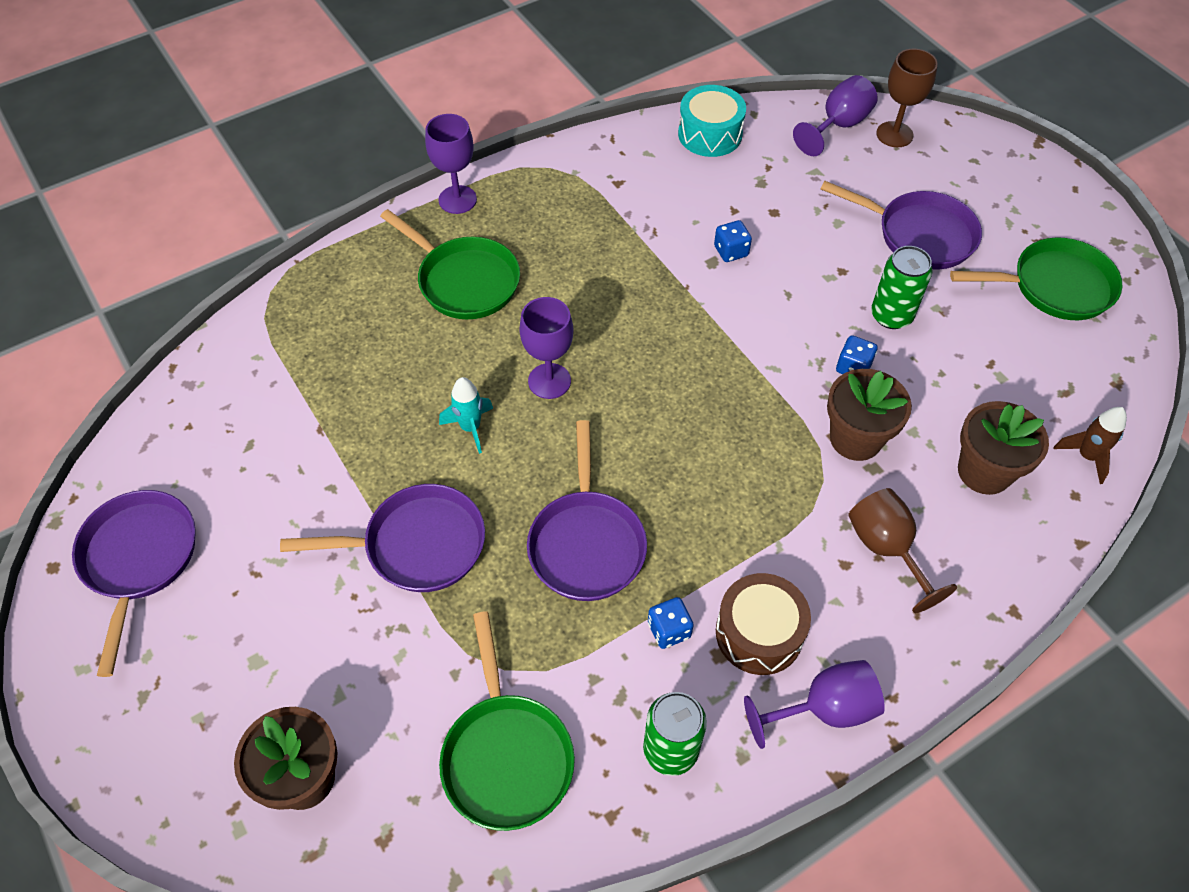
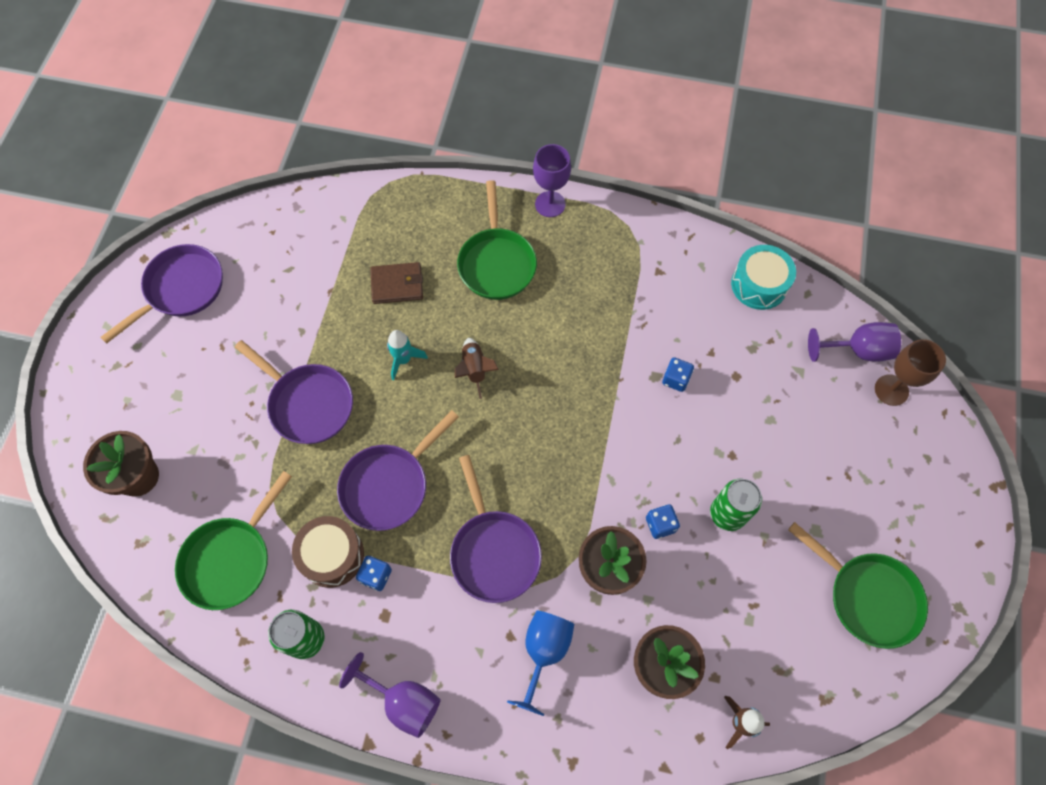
camera: 45 degrees right, 10 degrees up
(386, 371) = (397, 285): none -> brown wallet
(549, 381) = (474, 369): purple goblet -> brown rocket
(759, 633) = (419, 625): brown drum -> brown drum (332, 555)
(886, 549) = (544, 652): brown goblet -> blue goblet
(919, 235) = (816, 477): purple pan -> purple pan (493, 552)

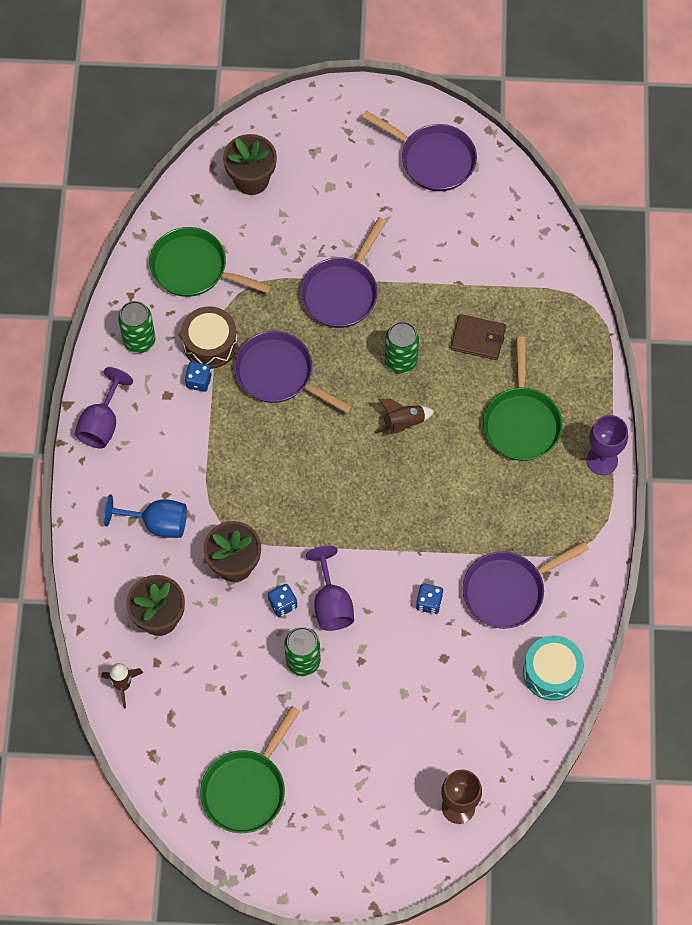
camera: 80 degrees right, 0 degrees up
(397, 285) = (478, 338): brown wallet -> brown wallet turned 60 degrees counterclockwise
(403, 360) = (401, 361): turquoise rocket -> green can
(493, 552) = (234, 469): purple pan -> purple pan (508, 590)
(496, 263) = (521, 422): green pan -> green pan turned 75 degrees counterclockwise
(857, 350) = (496, 773): purple goblet -> purple goblet (331, 603)

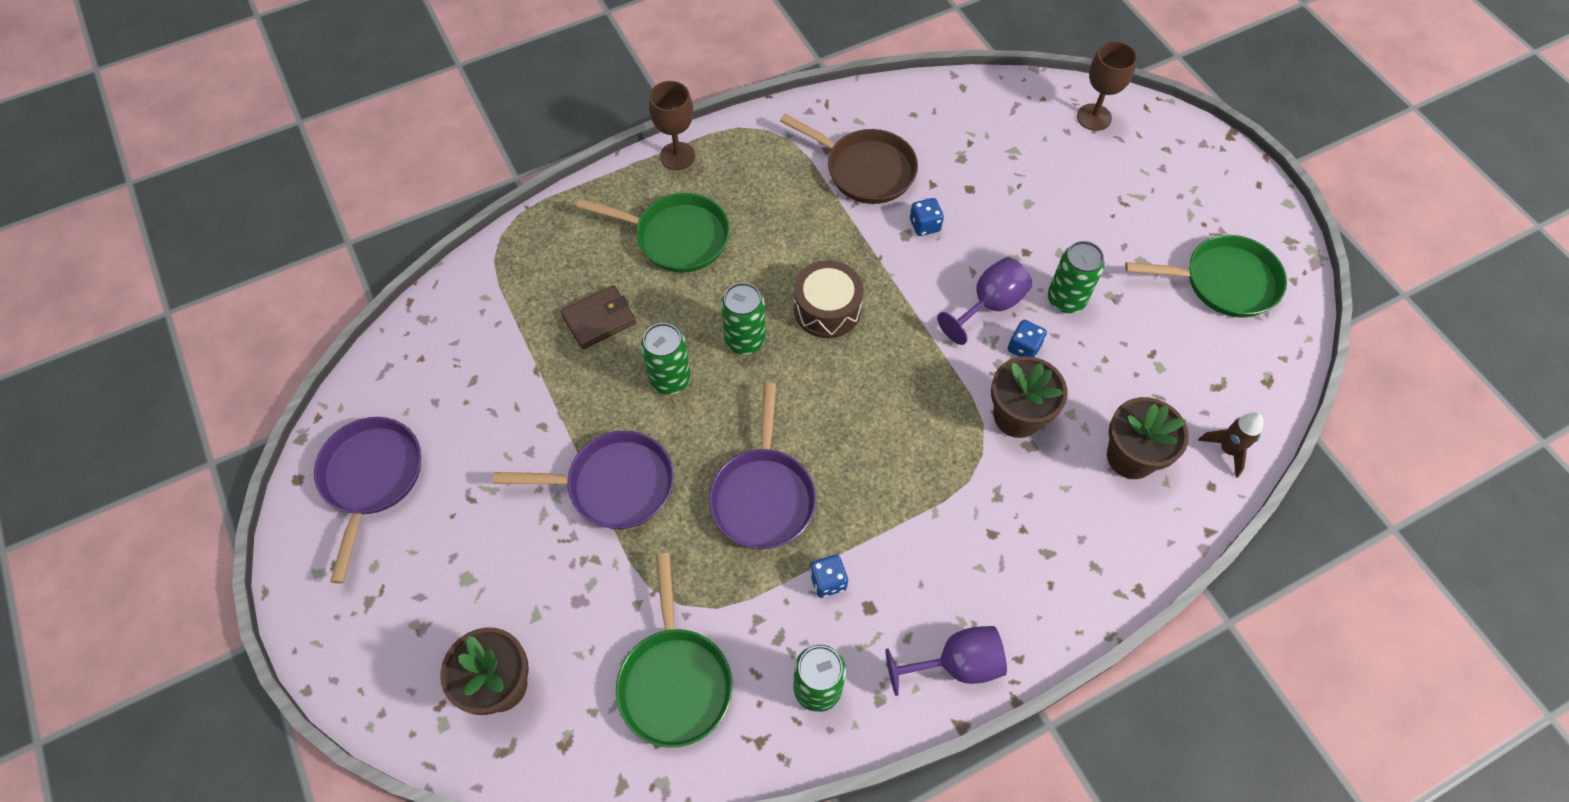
camera: 120 degrees left, 5 degrees down
(157, 523) = (1031, 523): blue goblet -> none
(210, 344) = (770, 597): brown drum -> brown drum (827, 309)
(403, 423) = (745, 340): brown rocket -> green can
(478, 338) = (599, 319): brown wallet -> brown wallet turned 75 degrees clockwise
(508, 590) = (865, 170): purple pan -> brown pan
(521, 422) = (676, 237): green pan -> green pan turned 45 degrees clockwise
(551, 672) = (918, 105): turquoise drum -> none
(602, 460) = (677, 156): purple goblet -> brown goblet

